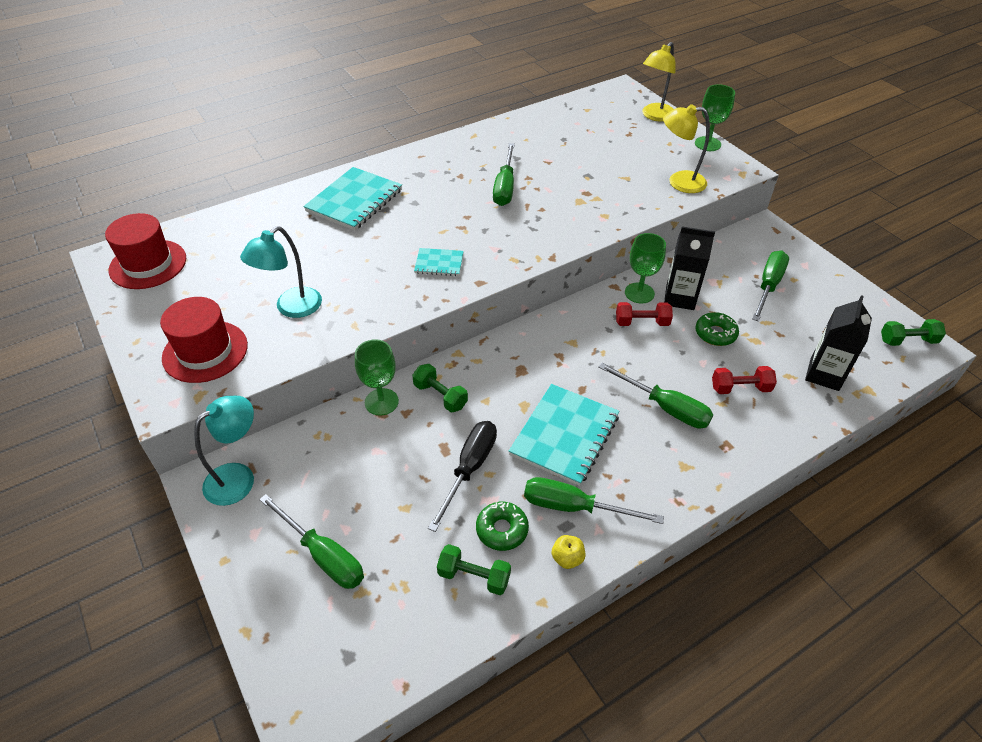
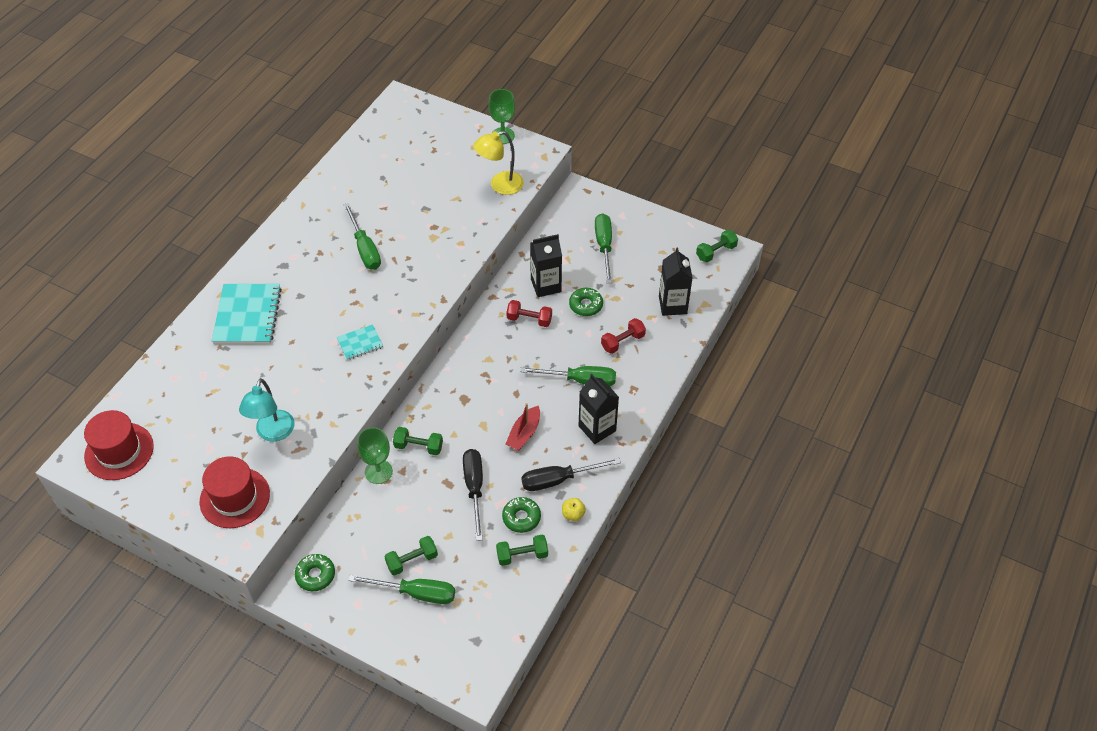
camera: 30 degrees left, 5 degrees up
(238, 477) = (315, 575): turquoise lamp -> green donut
(346, 515) = (412, 560): none -> green dumbbell
(564, 435) = (524, 433): turquoise notebook -> red boat
(574, 507) = (558, 480): green screwdriver -> black screwdriver
(639, 293) = (514, 294): green goblet -> none
(642, 322) = (529, 319): red dumbbell -> red dumbbell turned 45 degrees clockwise
(655, 116) = (444, 121): yellow lamp -> none
(656, 469) = (597, 428): none -> black carton

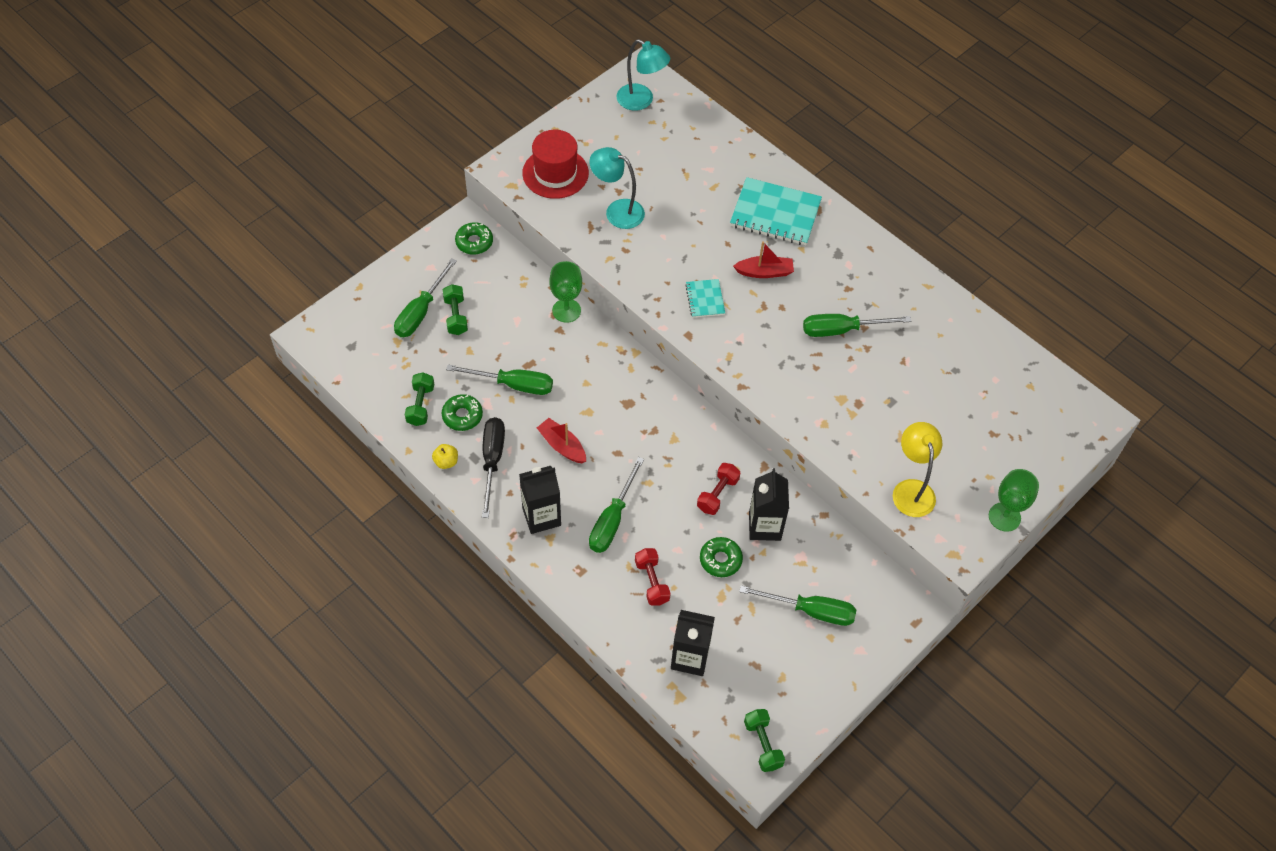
camera: 105 degrees right, 5 degrees up
(119, 451) = (641, 101): red hat -> turquoise lamp
(317, 309) = (764, 272): none -> red boat
(418, 446) = (583, 349): green dumbbell -> none
(474, 488) = (513, 385): black screwdriver -> green screwdriver

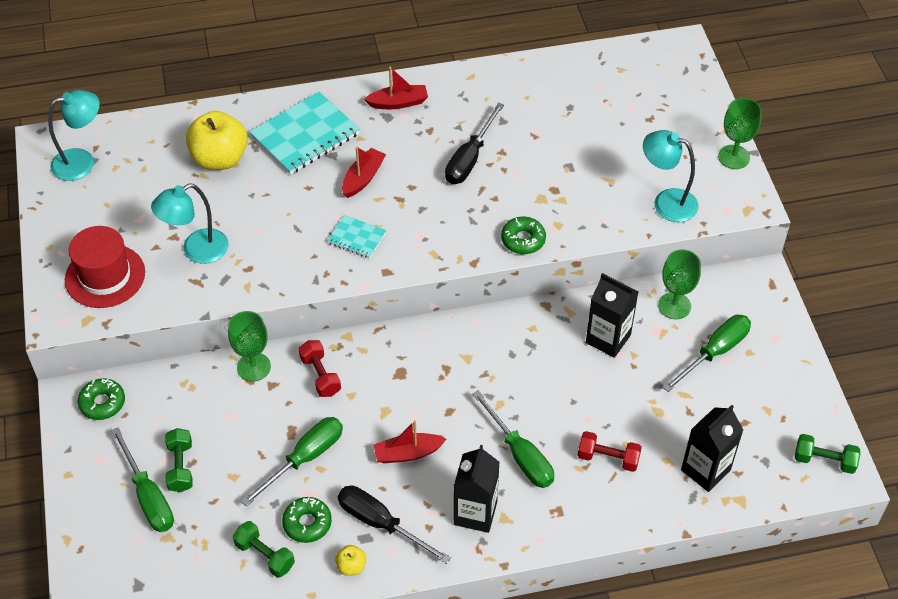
camera: 55 degrees left, 5 degrees down
(456, 316) = (180, 467): green dumbbell -> green dumbbell turned 60 degrees clockwise
(710, 176) = (220, 159): none -> yellow apple
(717, 494) = (550, 356): red dumbbell -> red dumbbell (320, 375)
(720, 560) = (620, 391): green donut -> green donut (523, 240)
(835, 558) = (674, 306): none -> green goblet
(841, 330) = (469, 159): green screwdriver -> black screwdriver
(858, 253) = (398, 103): none -> red boat
(911, 489) = (666, 202): yellow lamp -> turquoise lamp

